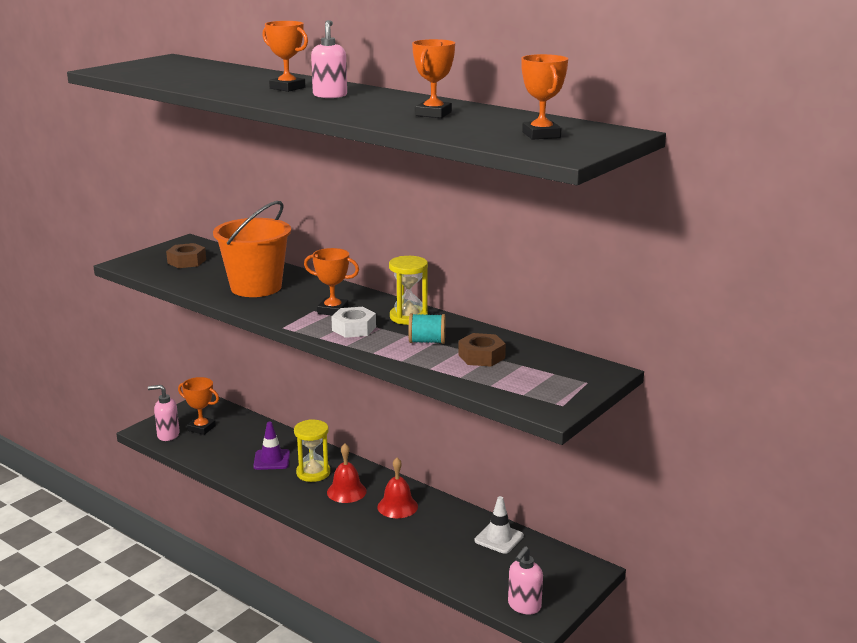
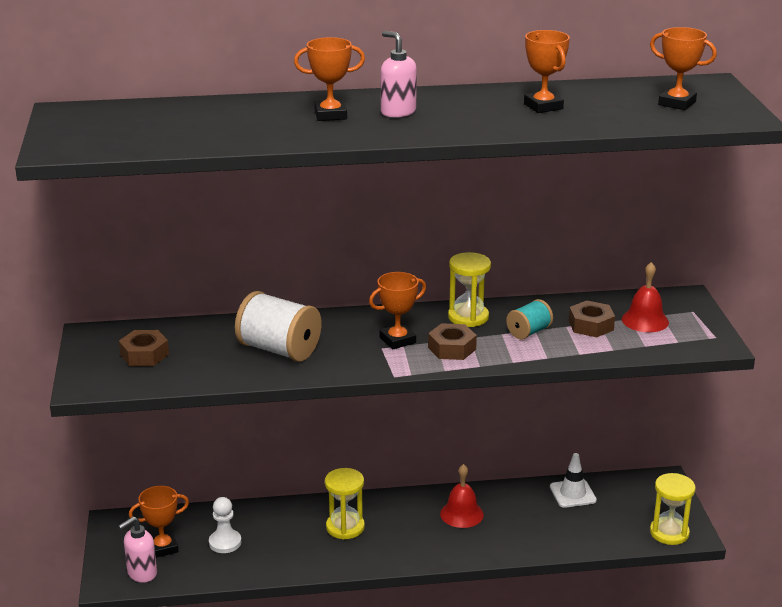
camera: 45 degrees left, 5 degrees up
(235, 443) = (225, 542): none -> white pawn
(256, 287) = (279, 350): orange bucket -> white spool
(272, 460) = (287, 537): purple traffic cone -> none
(346, 491) = (401, 526): red bell -> red bell (645, 320)
(354, 328) = (452, 348): white nut -> brown nut
(524, 606) = (669, 533): pink soap dispenser -> yellow hourglass

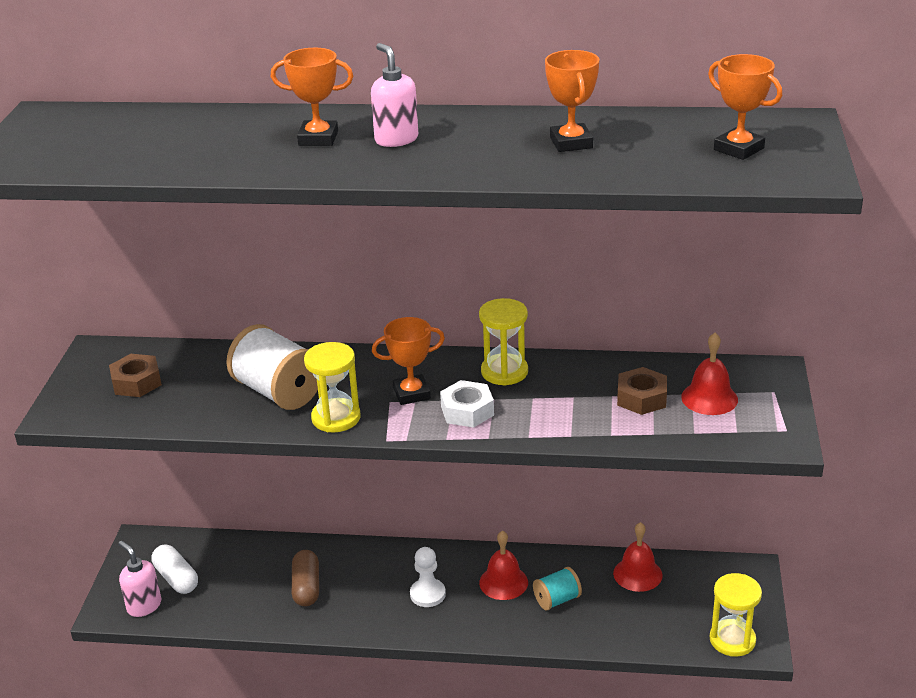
camera: 15 degrees right, 5 degrees up
(141, 573) = (144, 606): pink soap dispenser -> pink soap dispenser turned 75 degrees clockwise
(163, 547) = (176, 578): orange trophy -> white capsule
(225, 542) = (241, 581): white pawn -> white pawn (427, 594)
(288, 539) = (306, 587): none -> brown capsule
(345, 527) = (372, 581): yellow hourglass -> yellow hourglass (336, 418)
(452, 348) = (467, 411): brown nut -> white nut
(529, 332) = (565, 399): turquoise spool -> turquoise spool (557, 600)
(572, 494) = (637, 574): white traffic cone -> red bell

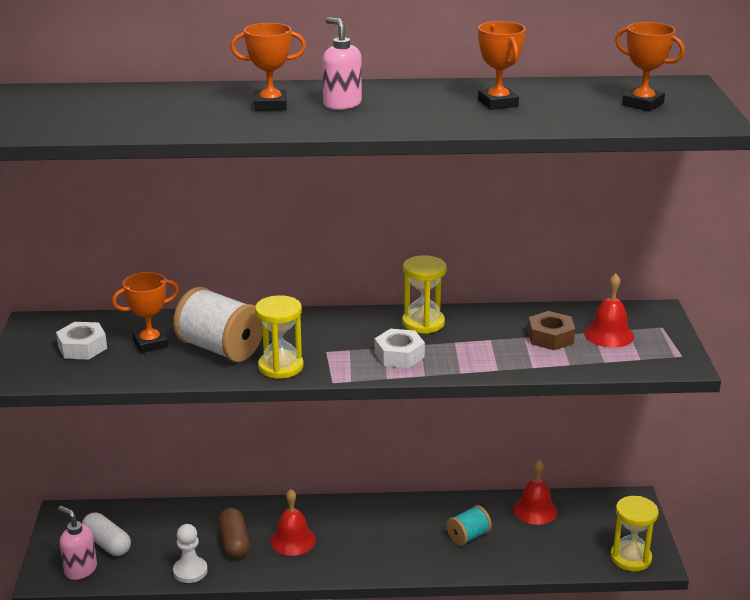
camera: 10 degrees left, 5 degrees down
(136, 382) = (82, 347): brown nut -> white nut
(411, 393) = (344, 344): orange trophy -> orange trophy (150, 343)
(427, 594) = (349, 540): white pawn -> white pawn (190, 571)
(503, 582) = (416, 525): red bell -> red bell (293, 540)

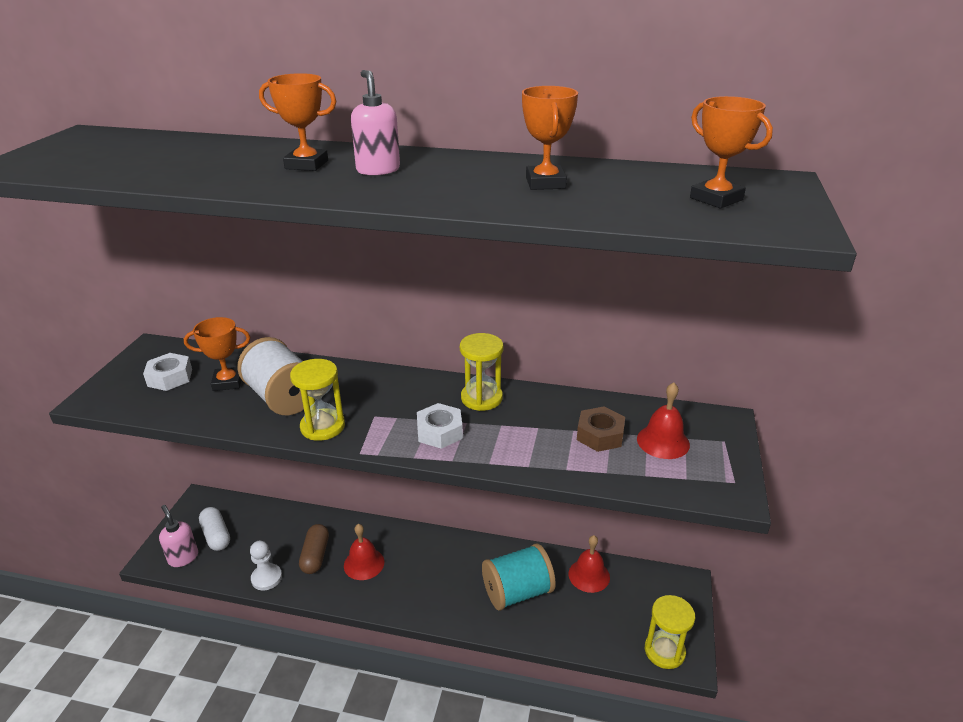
camera: 15 degrees right, 5 degrees up
(468, 536) = (517, 592): turquoise spool -> turquoise spool, size x1.80

